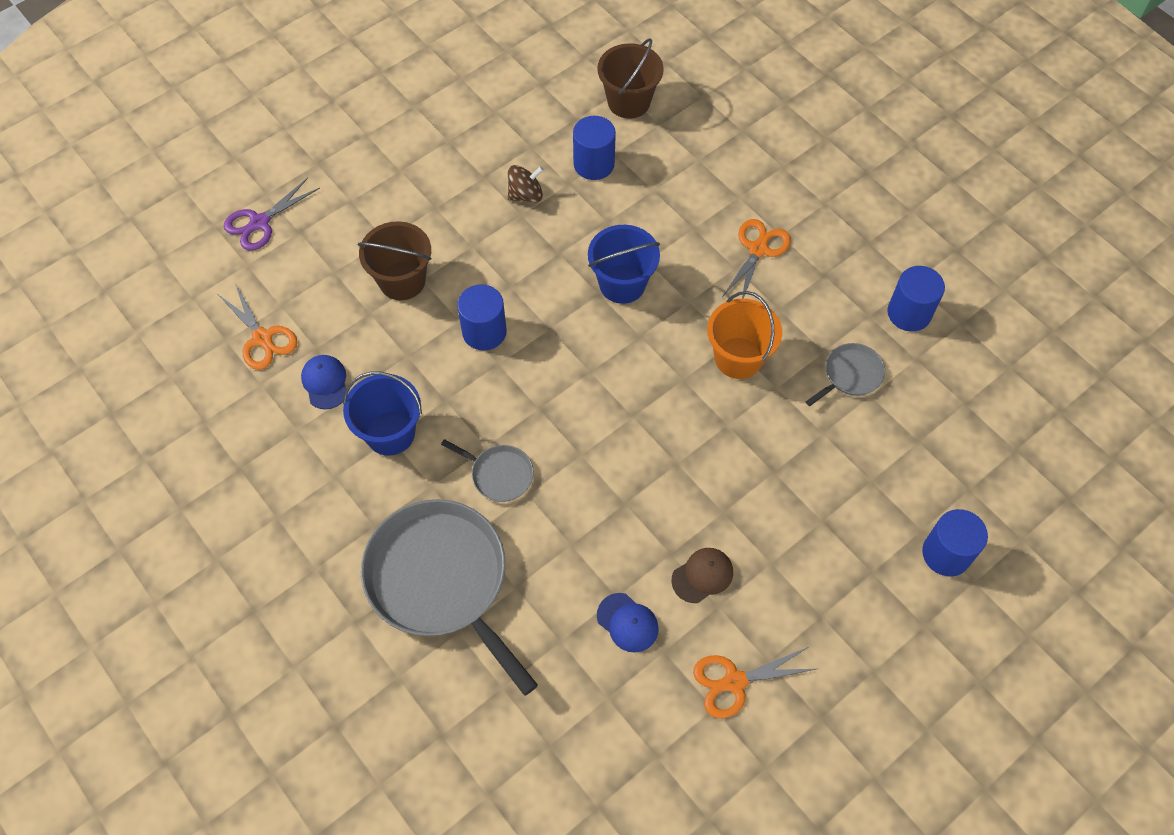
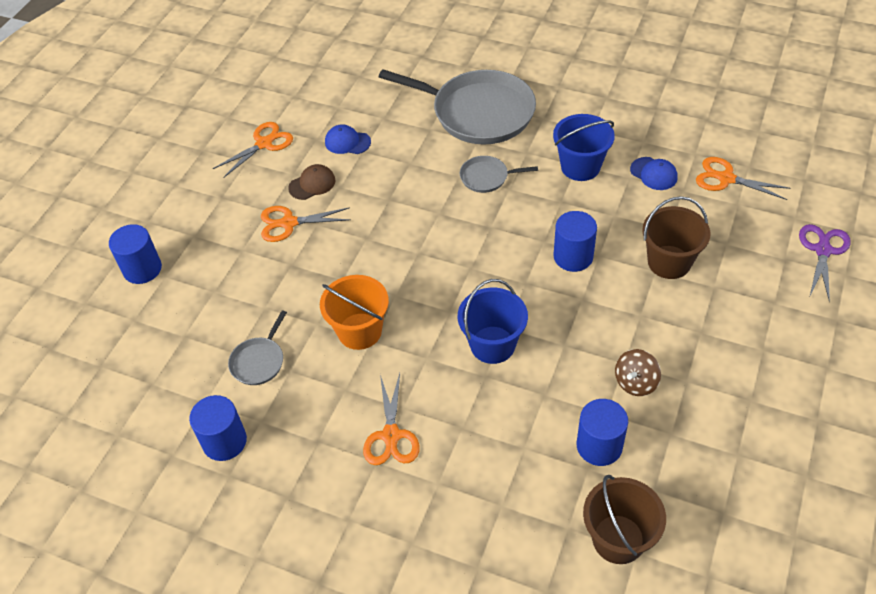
camera: 155 degrees right, 10 degrees down
(702, 575) = (312, 184): brown cap -> brown cap turned 150 degrees counterclockwise
(754, 530) = (289, 223): none -> orange scissors

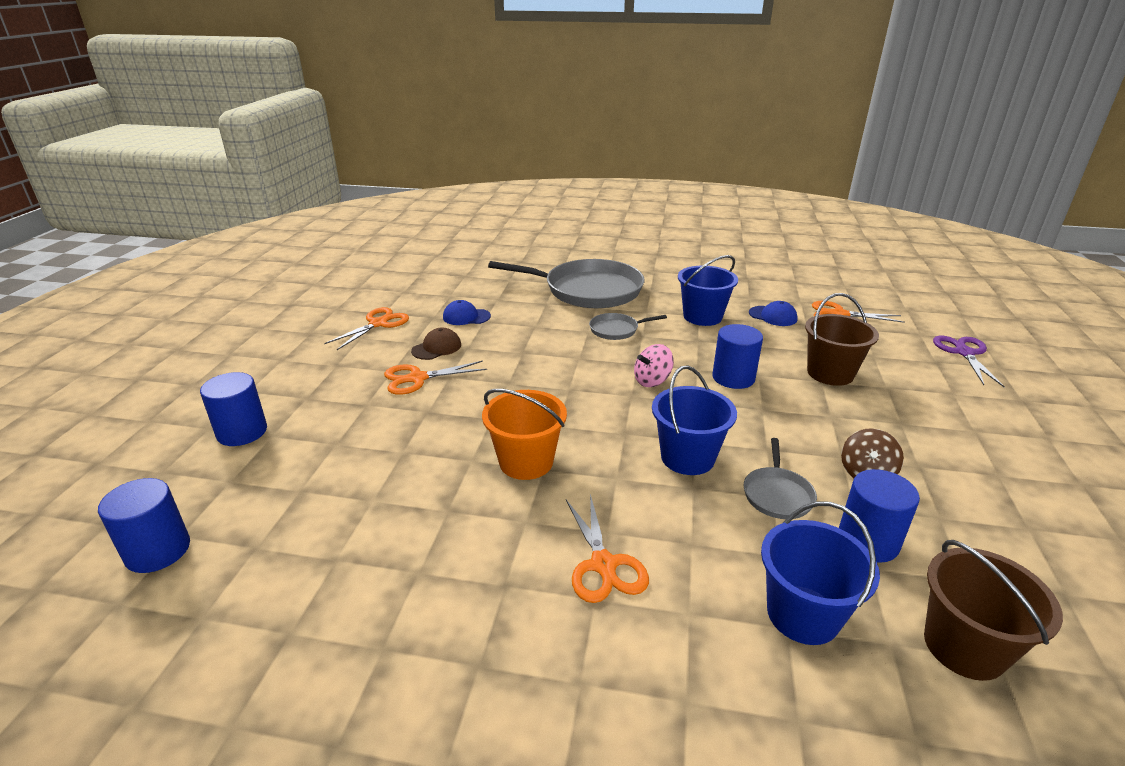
camera: 15 degrees left, 20 degrees down
(224, 441) = (369, 604): blue cylinder -> blue cylinder (158, 550)
(259, 361) = (405, 505): grey pan -> grey pan (777, 494)
(496, 251) = (652, 381): none -> pink spinning top
(517, 497) = (803, 614): none -> blue bucket

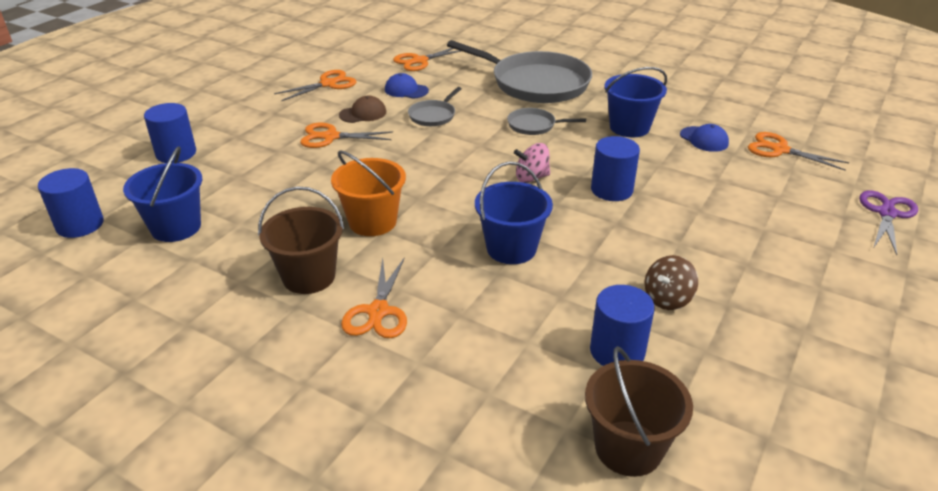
camera: 20 degrees right, 5 degrees up
(460, 286) = (420, 61): none -> orange scissors
(777, 494) = (567, 296): grey pan -> grey pan (433, 115)
(803, 614) = (510, 388): blue bucket -> blue bucket (176, 227)
(830, 373) = (714, 205): brown bucket -> brown bucket (309, 276)

